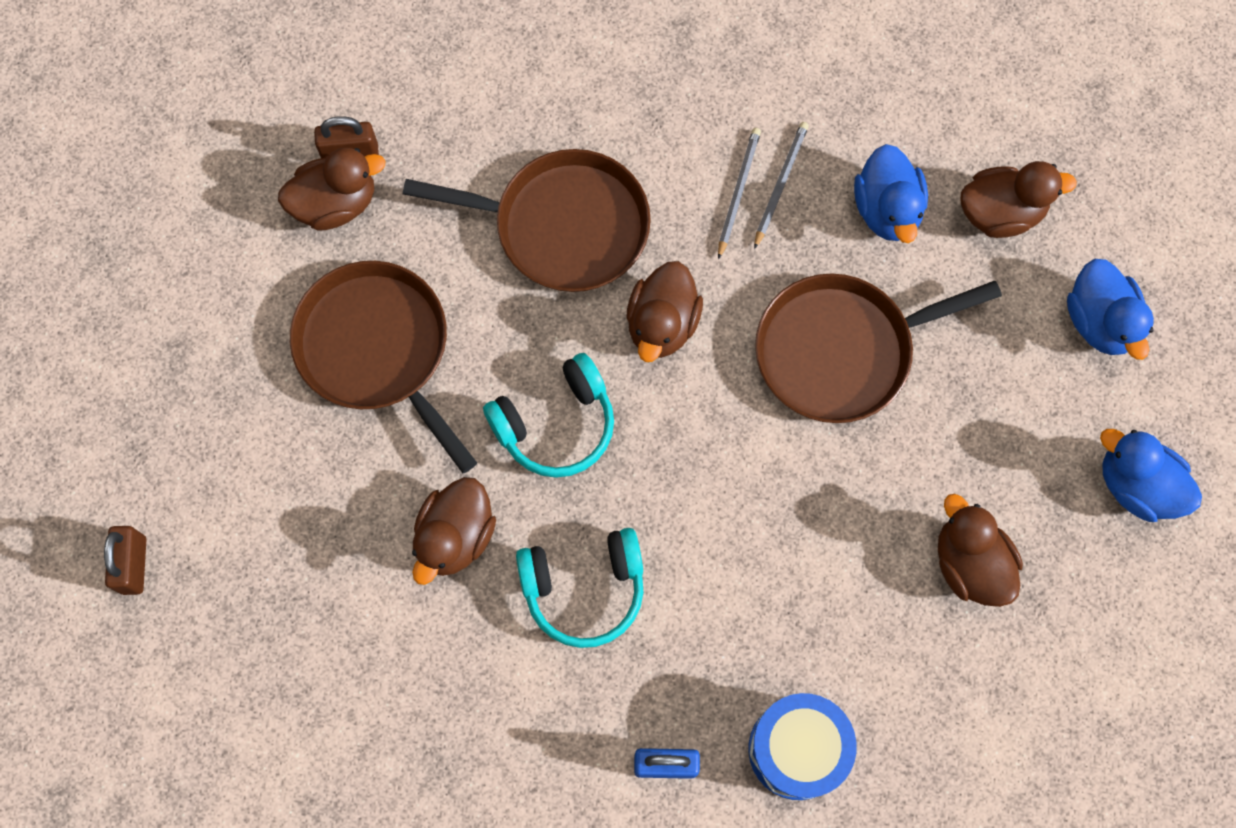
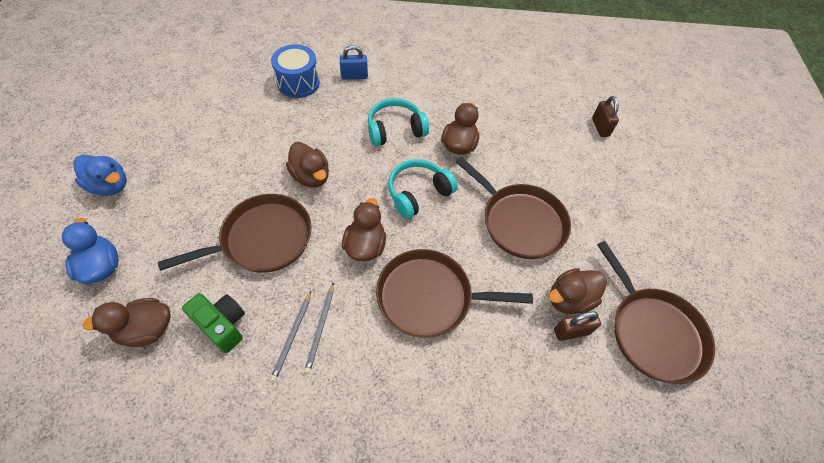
camera: 170 degrees right, 15 degrees down
(223, 143) = (652, 332): none -> brown pan
(887, 210) = (223, 325): blue duck -> green camera
(970, 564) = (208, 148): brown duck -> brown duck (311, 176)

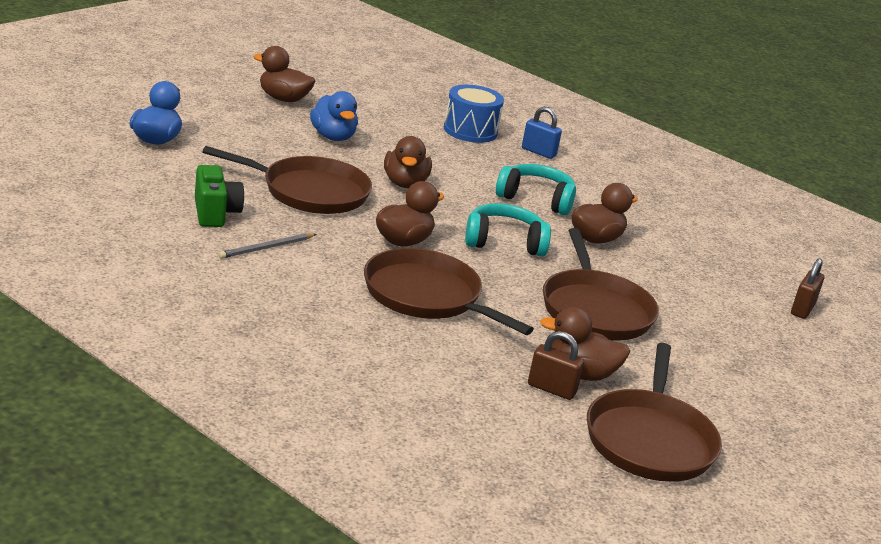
camera: 35 degrees right, 30 degrees down
(110, 186) = (215, 106): blue duck -> blue duck (333, 137)
(146, 329) = (151, 184): brown duck -> brown duck (283, 99)
(320, 328) = (297, 257): grey pencil -> none

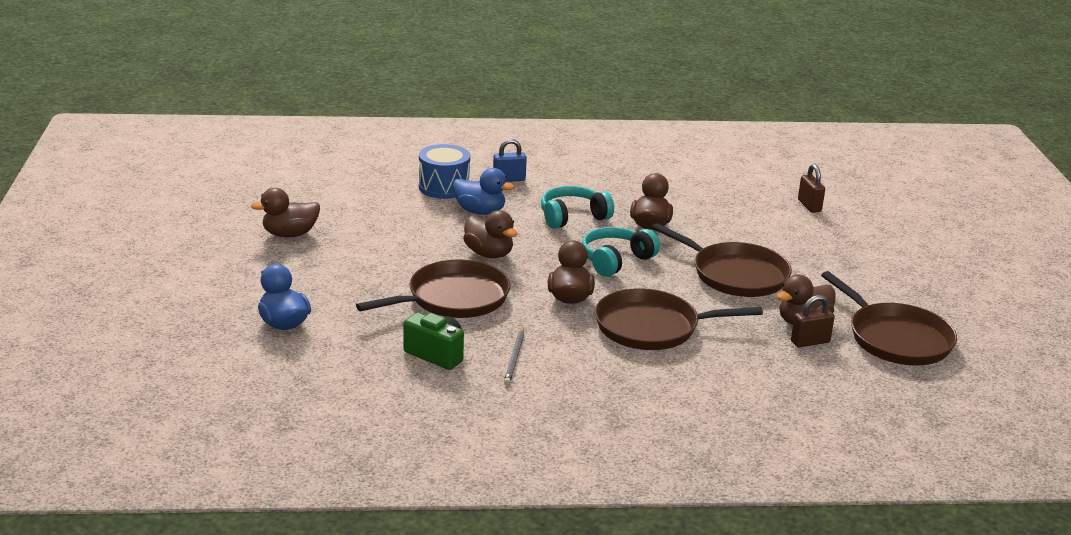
camera: 40 degrees left, 0 degrees up
(333, 137) = (381, 245): blue duck -> blue duck (480, 211)

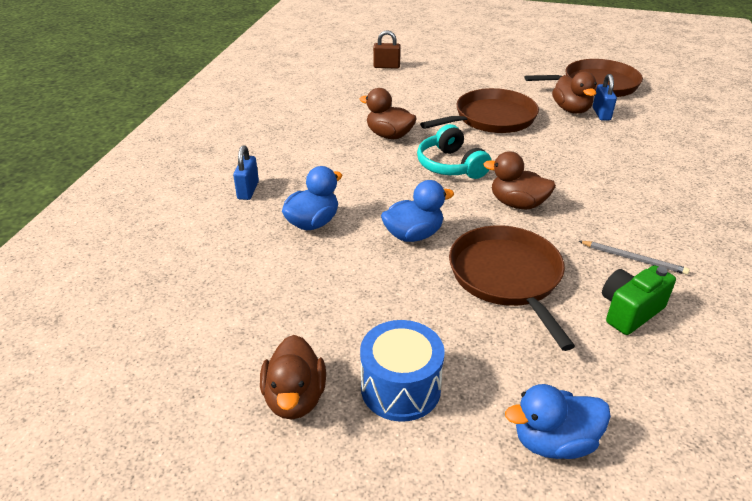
camera: 70 degrees left, 10 degrees up
(444, 187) = (237, 237): blue drum -> blue drum (400, 388)
(489, 254) = (413, 235): brown duck -> blue duck
(573, 217) = (354, 170): turquoise headphones -> none
(652, 327) = (576, 173): brown pan -> none
(810, 342) = (601, 114): brown padlock -> blue padlock

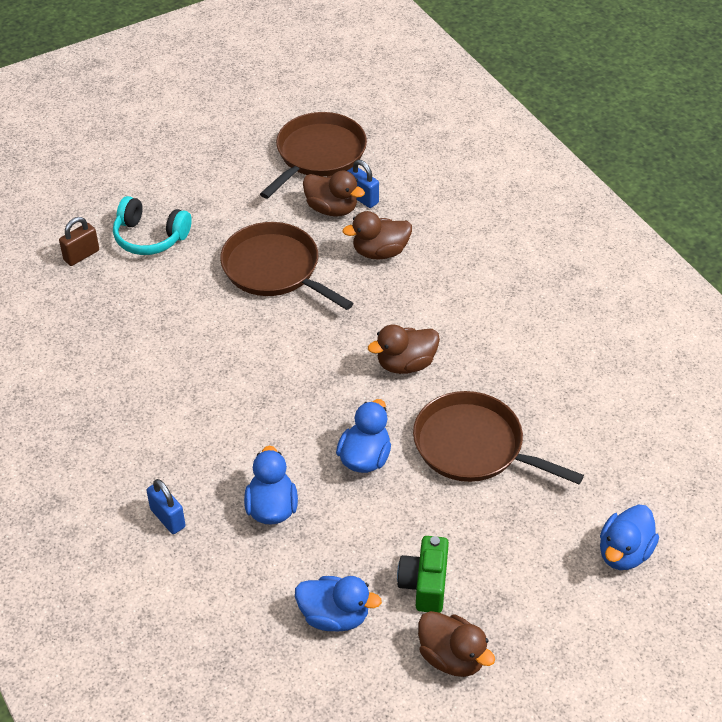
camera: 45 degrees left, 10 degrees up
(257, 306) = (334, 616): none -> blue duck
(389, 135) = (208, 357): brown duck -> brown duck (380, 252)
(400, 388) = (505, 593): blue drum -> none
(450, 165) = (307, 357): turquoise headphones -> turquoise headphones (150, 237)
(491, 118) = (275, 269): brown pan -> brown pan turned 60 degrees counterclockwise
(629, 311) = (575, 414): green camera -> green camera (424, 584)
(634, 259) = (537, 362): grey pencil -> none

